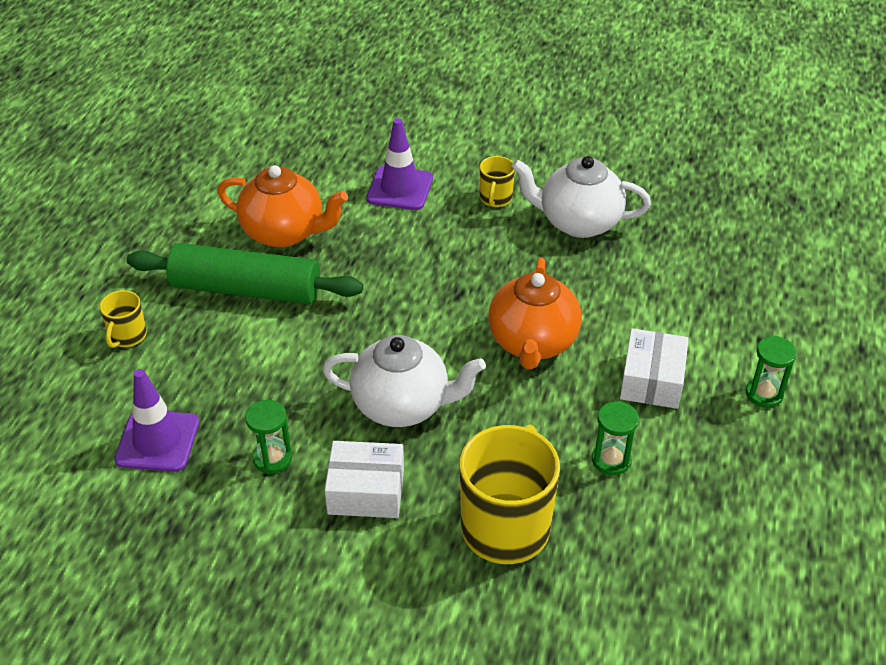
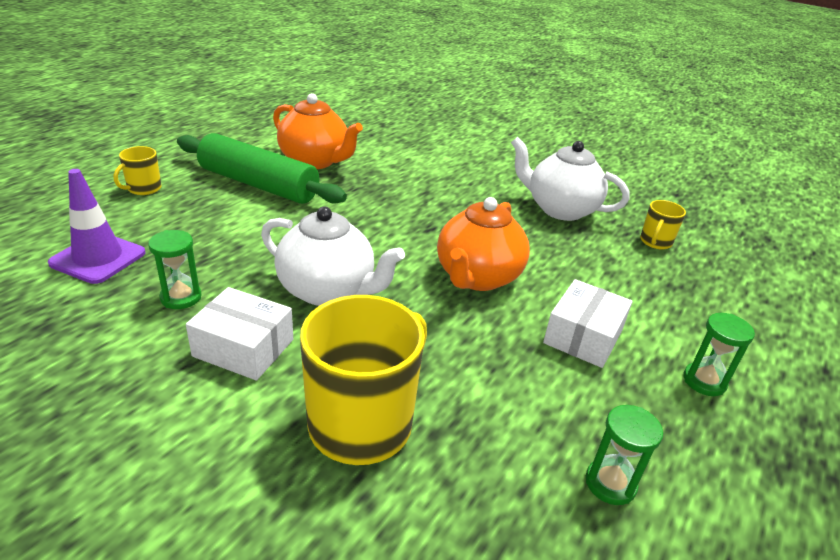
camera: 15 degrees right, 10 degrees down
(400, 188) = (422, 158): purple traffic cone -> none
(495, 198) = (496, 180): yellow mug -> yellow mug (655, 242)
(611, 460) = (510, 394): green hourglass -> green hourglass (610, 483)

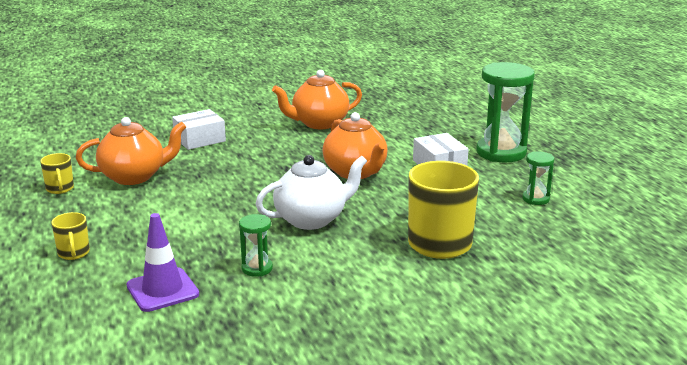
camera: 50 degrees left, 10 degrees down
(243, 348) = (337, 260): white box -> white box (199, 139)
(258, 184) = (138, 207): green rolling pin -> none
(560, 209) = (319, 123): white teapot -> orange teapot
(655, 242) = (386, 114): yellow mug -> yellow mug (60, 189)
(704, 381) = (501, 152): green hourglass -> green hourglass, size x2.08

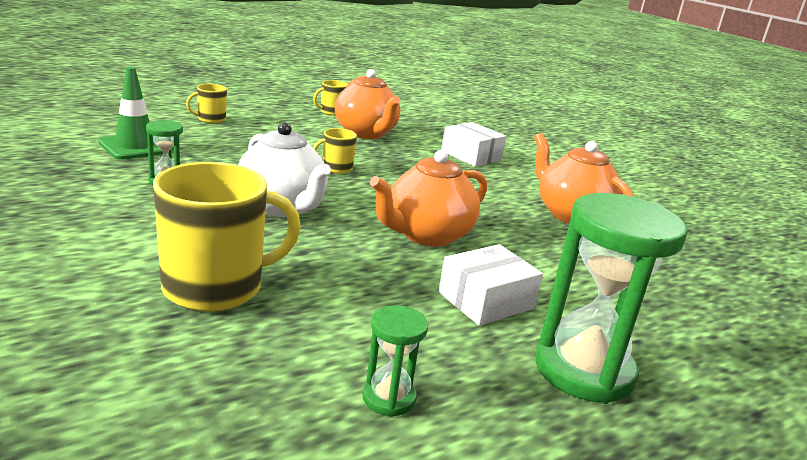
camera: 75 degrees right, 0 degrees up
(162, 290) = (135, 147): purple traffic cone -> green traffic cone
(227, 195) = (336, 168): none -> yellow mug

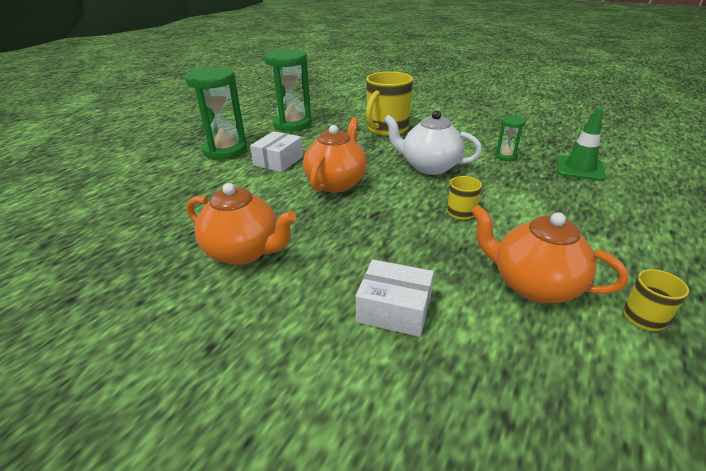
camera: 155 degrees right, 10 degrees up
(210, 119) = (642, 220): yellow mug -> none
(389, 398) = (292, 124): green hourglass -> green hourglass, size x2.08

